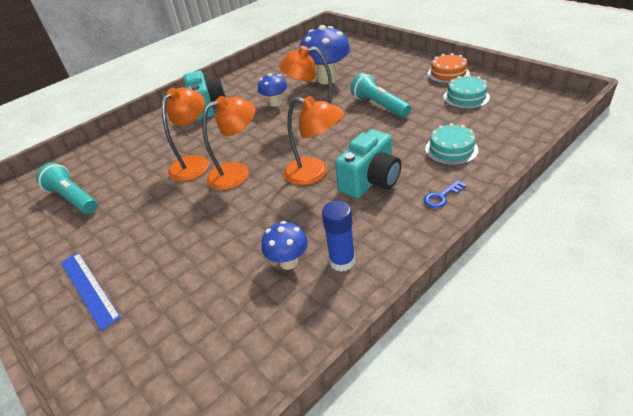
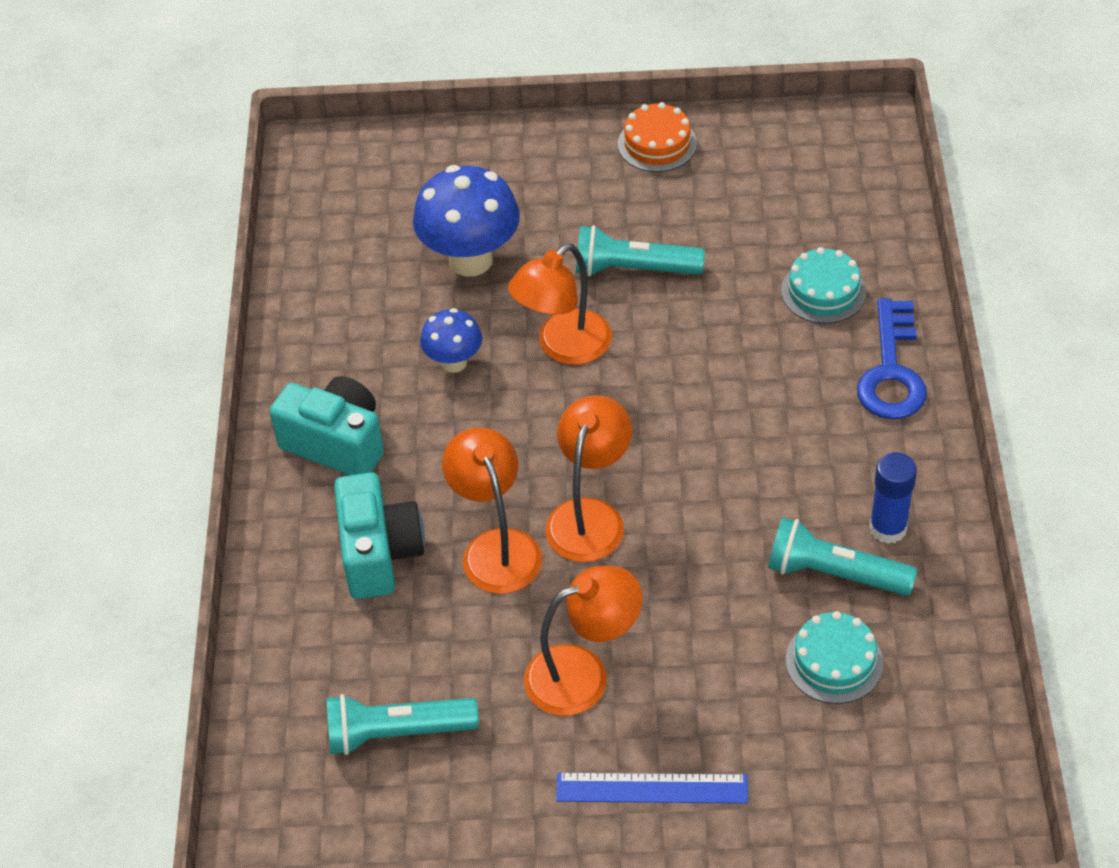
camera: 50 degrees left, 10 degrees up
(288, 262) = (834, 574): blue mushroom -> turquoise flashlight
(314, 173) = (699, 443): orange lamp -> orange lamp (583, 674)
(370, 181) = (785, 404): turquoise camera -> turquoise camera (379, 553)
(441, 197) = (891, 371): blue key -> blue key, size x2.03
(466, 97) = (738, 182): turquoise cake -> turquoise cake (834, 661)

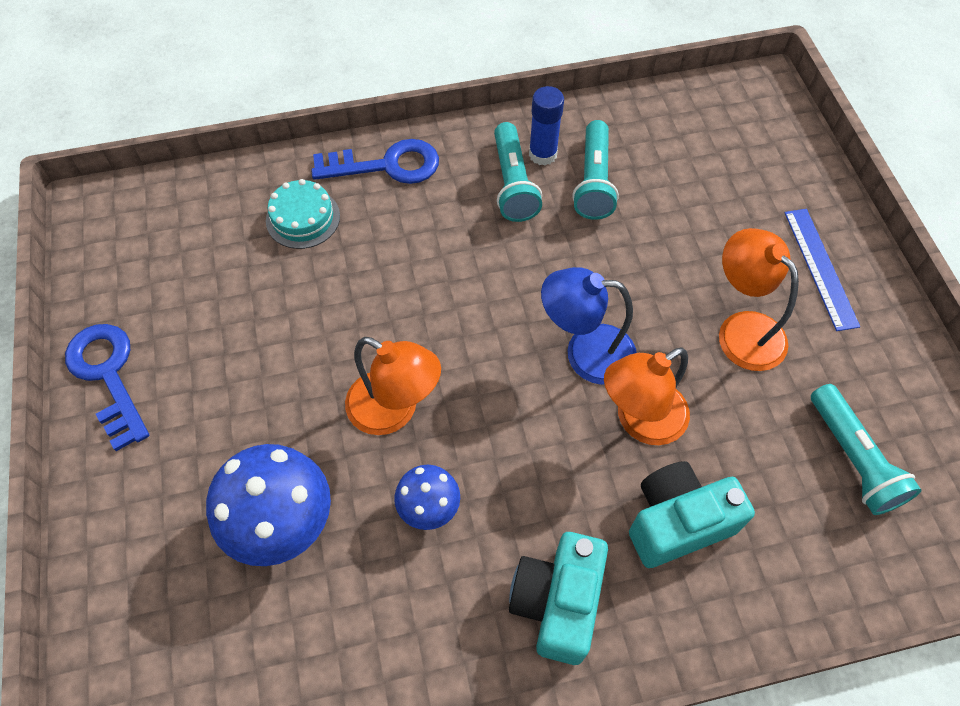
camera: 105 degrees left, 10 degrees up
(590, 516) = (585, 353): orange lamp -> blue lamp
(633, 269) = (287, 368): turquoise flashlight -> turquoise flashlight (513, 183)
(657, 144) = (108, 375): orange cake -> blue key
(834, 661) = (670, 174): turquoise cake -> none

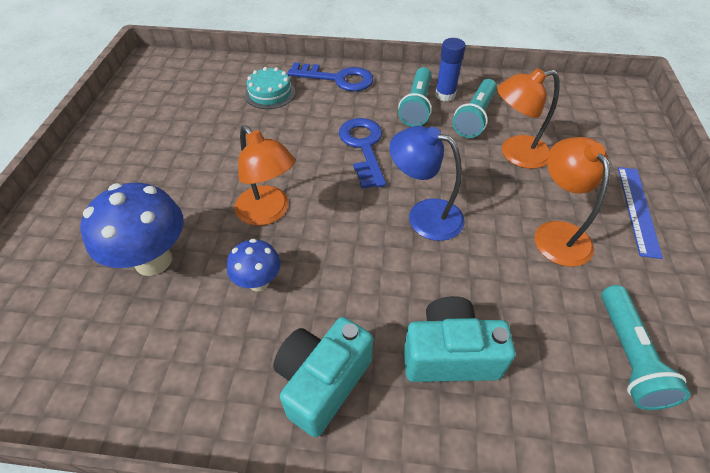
camera: 20 degrees right, 10 degrees down
(108, 375) = (103, 144): blue key -> blue key (363, 147)
(640, 421) = (448, 271): orange lamp -> orange lamp (515, 154)

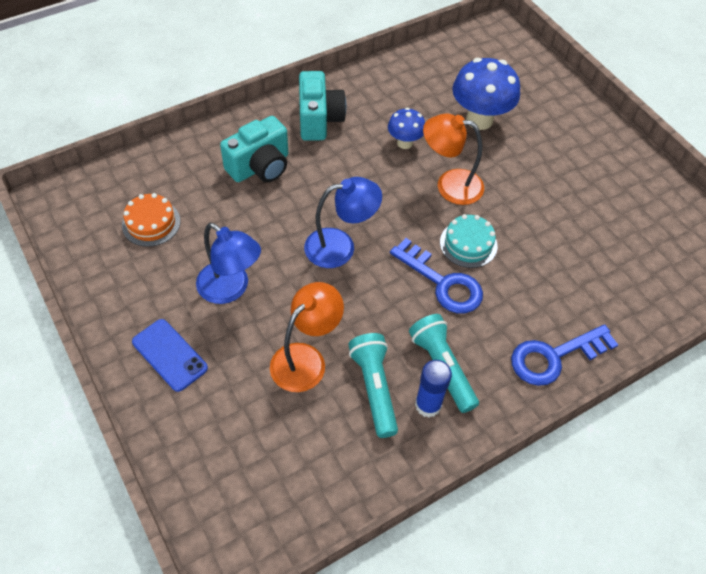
camera: 140 degrees right, 5 degrees up
(270, 93) = (589, 293): turquoise cake -> turquoise cake (468, 244)
(556, 233) = (230, 289): orange lamp -> blue lamp
(628, 355) = (151, 223): turquoise flashlight -> orange cake
(638, 209) = (169, 355): blue ruler -> blue phone

